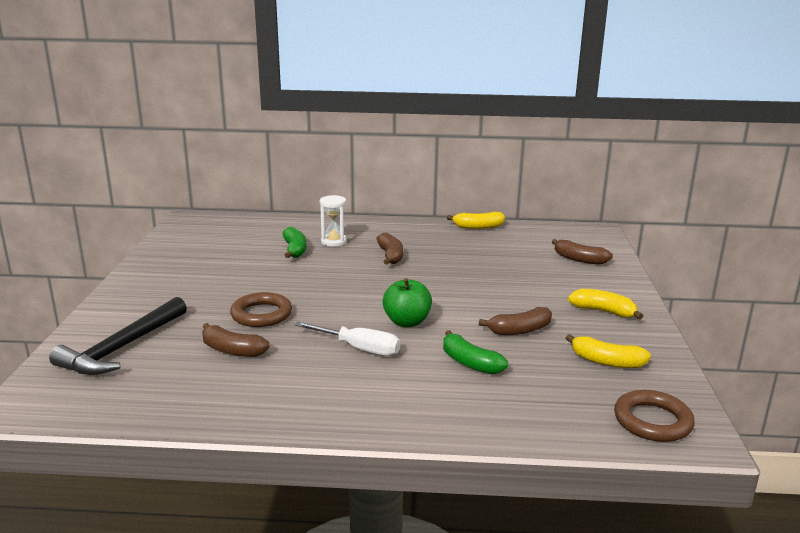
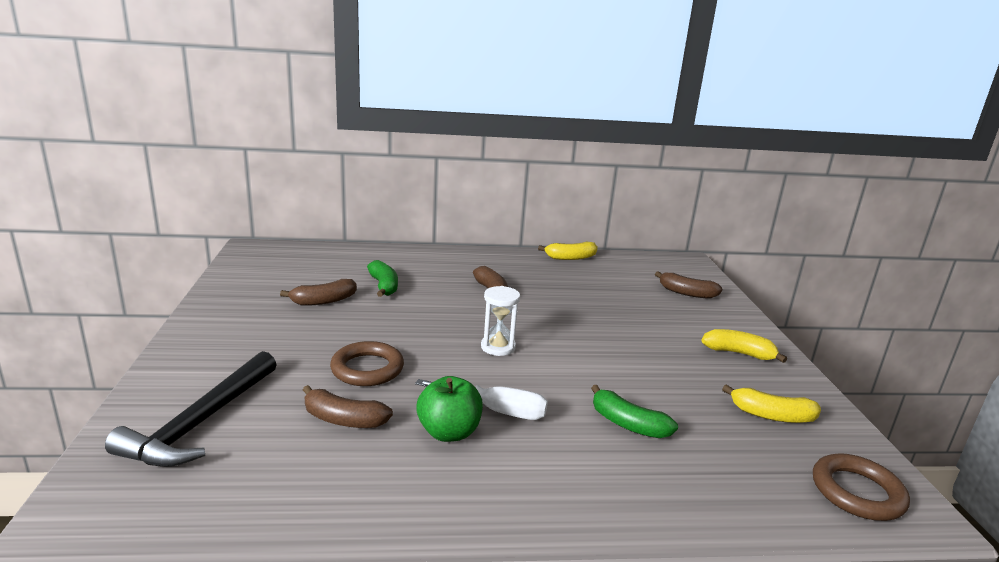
camera: 10 degrees left, 0 degrees up
(333, 241) = (424, 275): white hourglass -> white hourglass (498, 347)
(407, 322) = (538, 373): green apple -> green apple (449, 432)
(520, 330) = (664, 379): brown banana -> brown banana (323, 301)

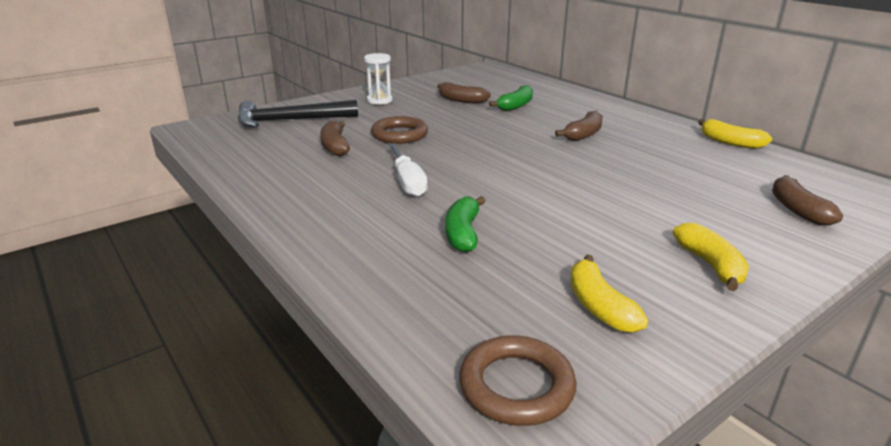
camera: 60 degrees right, 5 degrees up
(449, 432) = (360, 176): green apple -> none
(498, 347) = (498, 160): white hourglass -> white hourglass (379, 100)

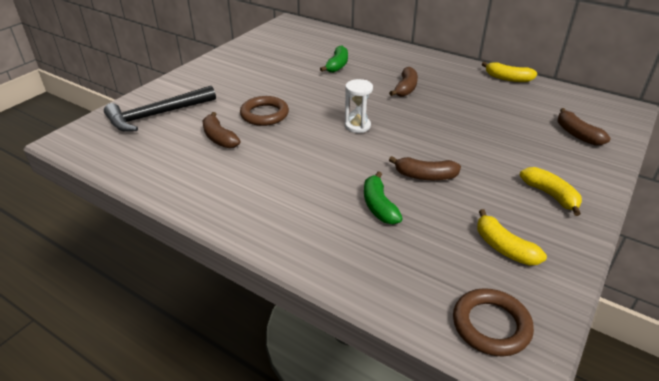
camera: 20 degrees left, 10 degrees up
(379, 100) = (220, 77): white hourglass -> white hourglass (357, 126)
(408, 182) = (306, 165): white screwdriver -> none
(461, 100) = (289, 66): brown banana -> brown banana (425, 176)

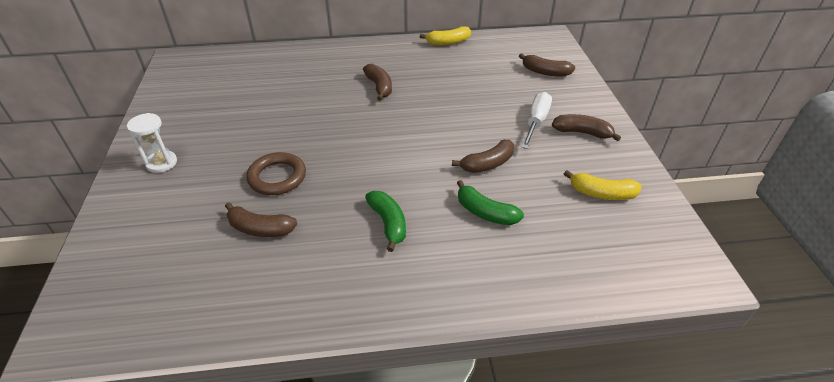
camera: 40 degrees left, 5 degrees up
(157, 115) = (149, 241): black hammer -> none
(337, 65) = (288, 89): green banana -> green banana (388, 223)
(357, 126) = (380, 145): white hourglass -> white hourglass (161, 163)
(491, 325) = (659, 260): brown ring -> none
(513, 167) = (536, 121): none -> white screwdriver
(550, 195) = (582, 132): yellow banana -> brown banana

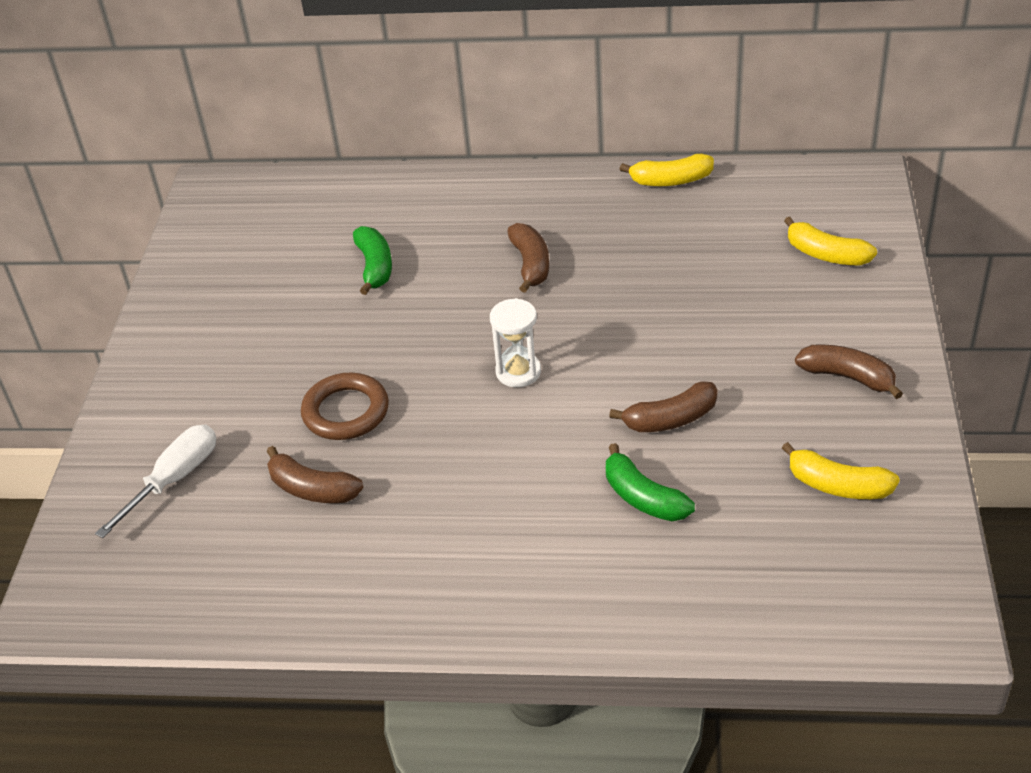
camera: 15 degrees right, 0 degrees up
(161, 163) = (182, 374): white hourglass -> white hourglass (518, 372)
(388, 223) = (495, 500): green banana -> green banana (375, 267)
(536, 121) = (776, 350): white screwdriver -> white screwdriver (175, 479)
(545, 72) = (826, 254): brown banana -> yellow banana

